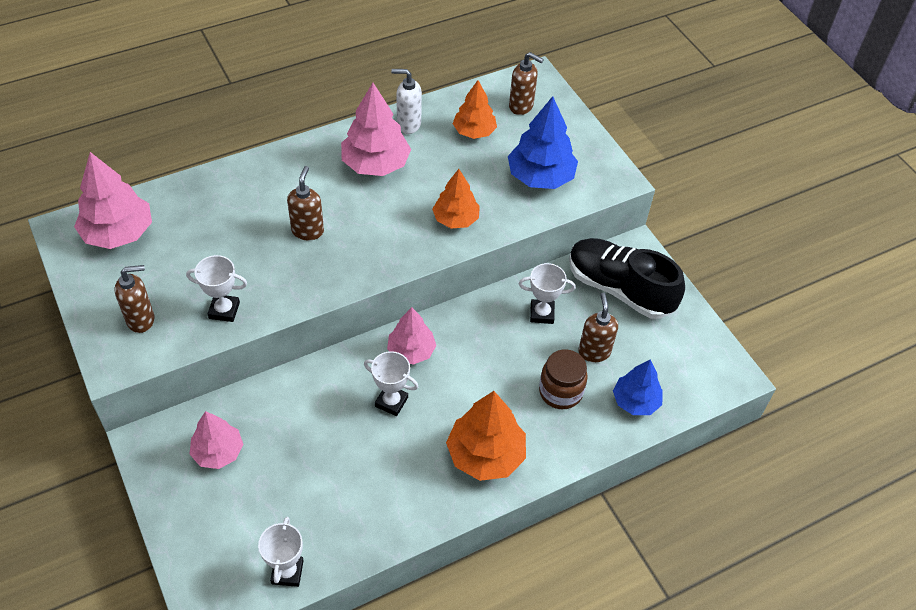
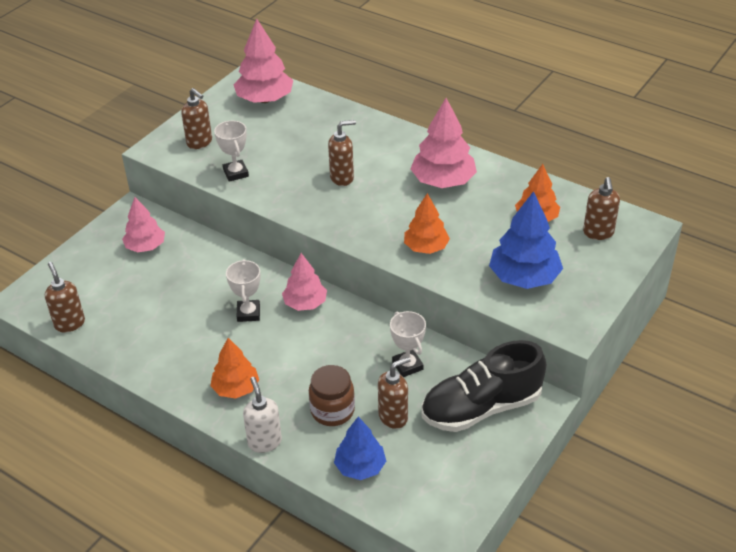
camera: 65 degrees right, 10 degrees down
(287, 572) = (69, 323): white trophy -> brown soap dispenser
(408, 124) = (504, 179): white soap dispenser -> white soap dispenser (264, 442)
(485, 455) = (236, 388): orange tree -> orange tree, size x0.65
(619, 289) = (481, 408): black shoe -> black shoe turned 120 degrees counterclockwise

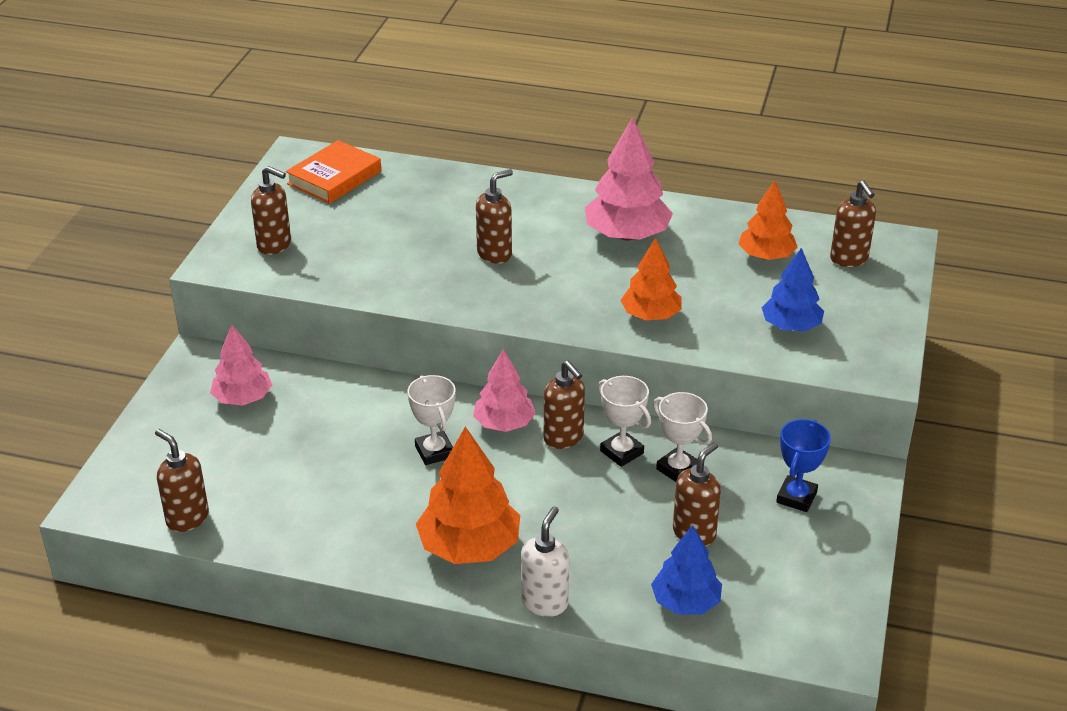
camera: 20 degrees left, 5 degrees down
(236, 173) = (347, 274): white trophy -> white trophy (622, 452)
(236, 388) = (469, 547): orange tree -> orange tree, size x1.53
(264, 442) = (545, 603): white soap dispenser -> white soap dispenser turned 60 degrees clockwise
(265, 99) = (334, 177): pink tree -> orange book
(332, 411) = (612, 544): brown jar -> none
(340, 323) = (564, 438): none -> brown soap dispenser
(481, 408) = (796, 497): black shoe -> blue trophy
(524, 277) = (791, 326): blue tree -> blue tree, size x0.65

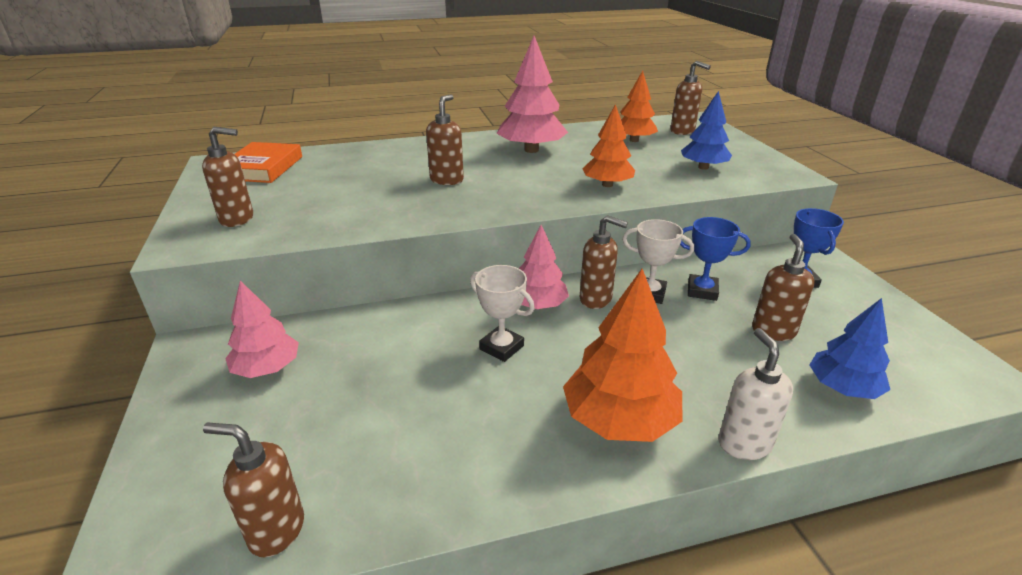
camera: 30 degrees left, 5 degrees down
(678, 469) = (702, 291): white trophy -> blue trophy

